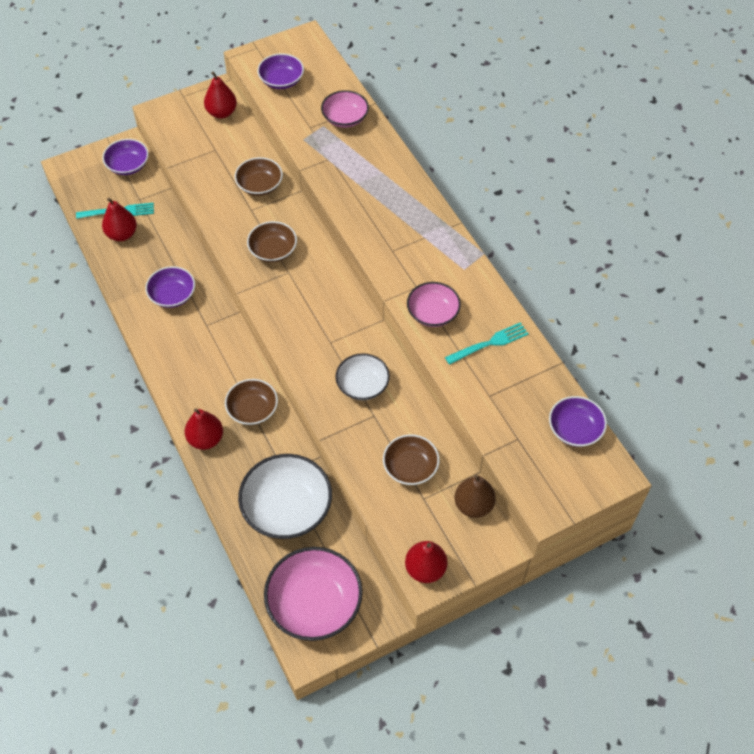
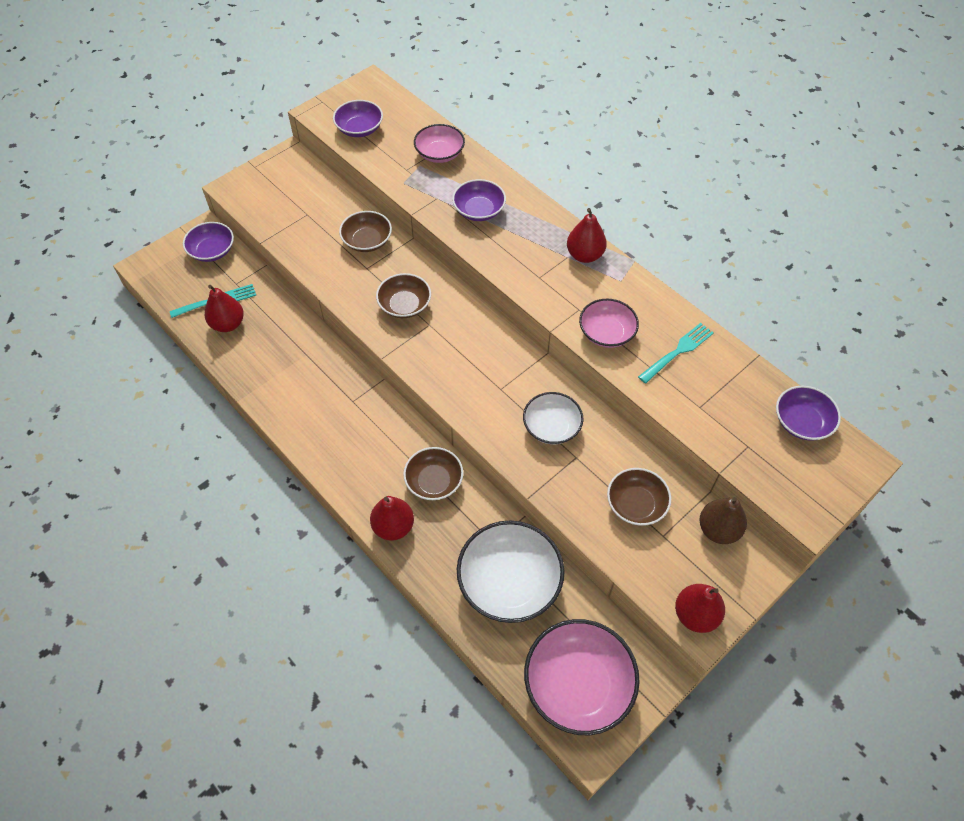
camera: 15 degrees left, 0 degrees up
(172, 295) = (304, 377): purple bowl -> purple bowl (479, 210)
(222, 113) = (301, 175): red pear -> red pear (584, 255)

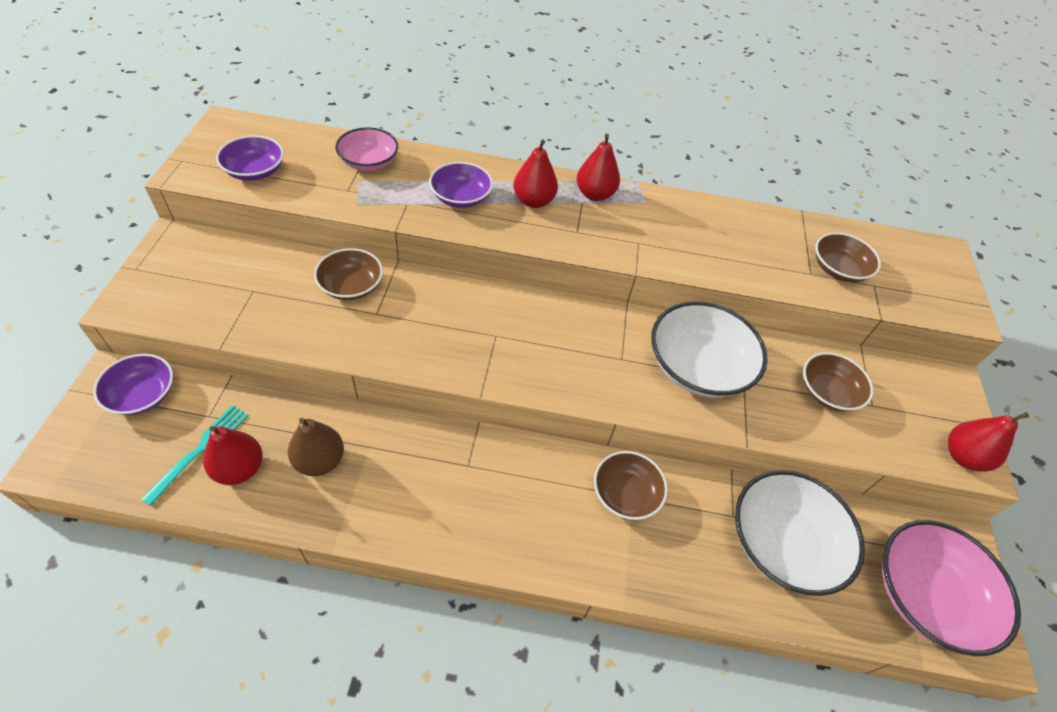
camera: 45 degrees left, 5 degrees down
(393, 527) = (634, 570): red pear -> red pear (533, 201)
(404, 305) = (453, 330): brown bowl -> brown bowl (838, 269)
(551, 427) = (698, 367): white bowl -> white bowl, size x1.66
(606, 333) = (681, 251): pink bowl -> none
(678, 351) = (748, 237): turquoise fork -> none
(718, 530) = (899, 372): brown pear -> brown pear (320, 460)
(802, 422) = (883, 245): purple bowl -> none

